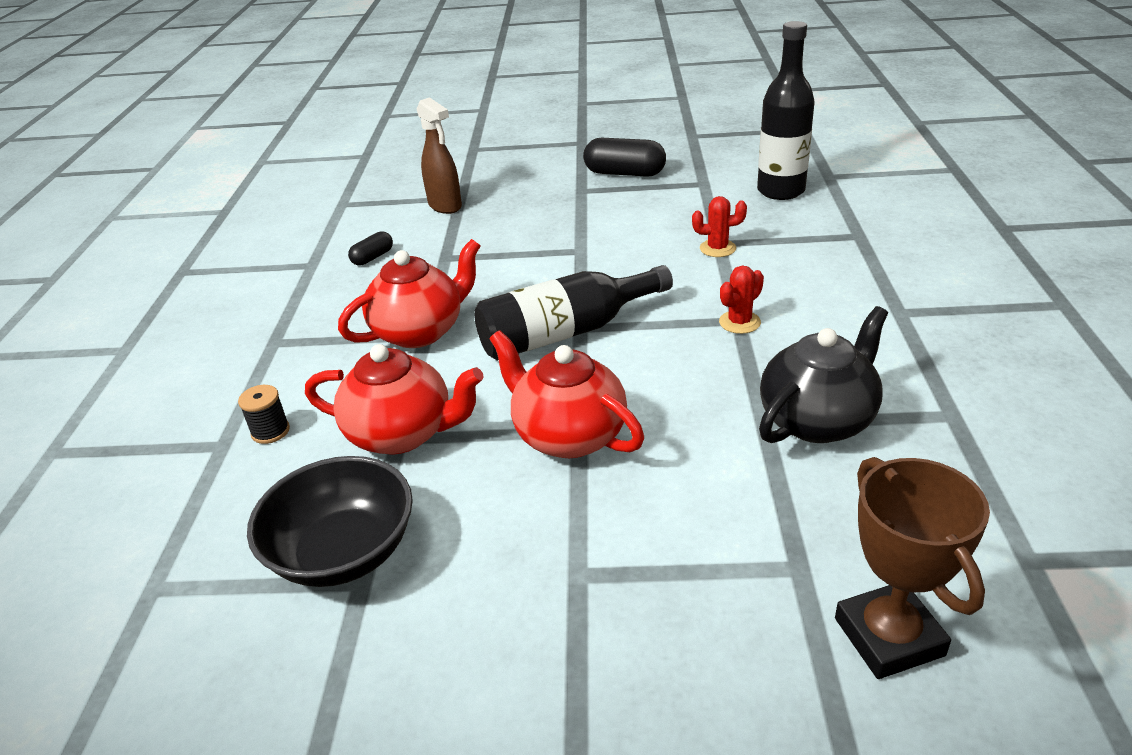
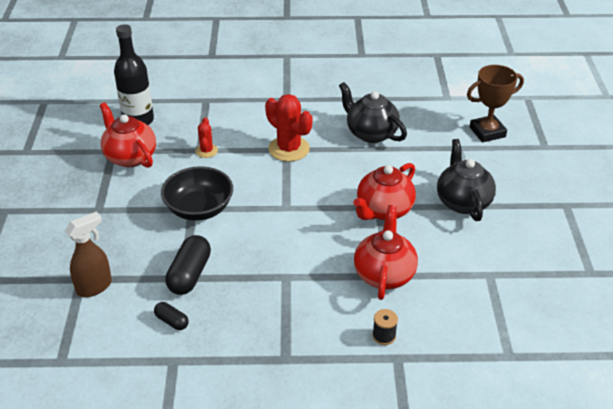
camera: 95 degrees left, 5 degrees up
(344, 552) = (473, 284): black bowl -> black bowl (199, 209)
(420, 331) = (281, 279): red teapot -> red teapot (130, 157)
(566, 332) = (291, 213): black bottle -> none
(591, 557) = (463, 202): none -> black teapot
(624, 173) = (78, 187): black capsule -> black capsule (190, 274)
(739, 322) = (289, 149): red cactus -> red cactus, size x1.84

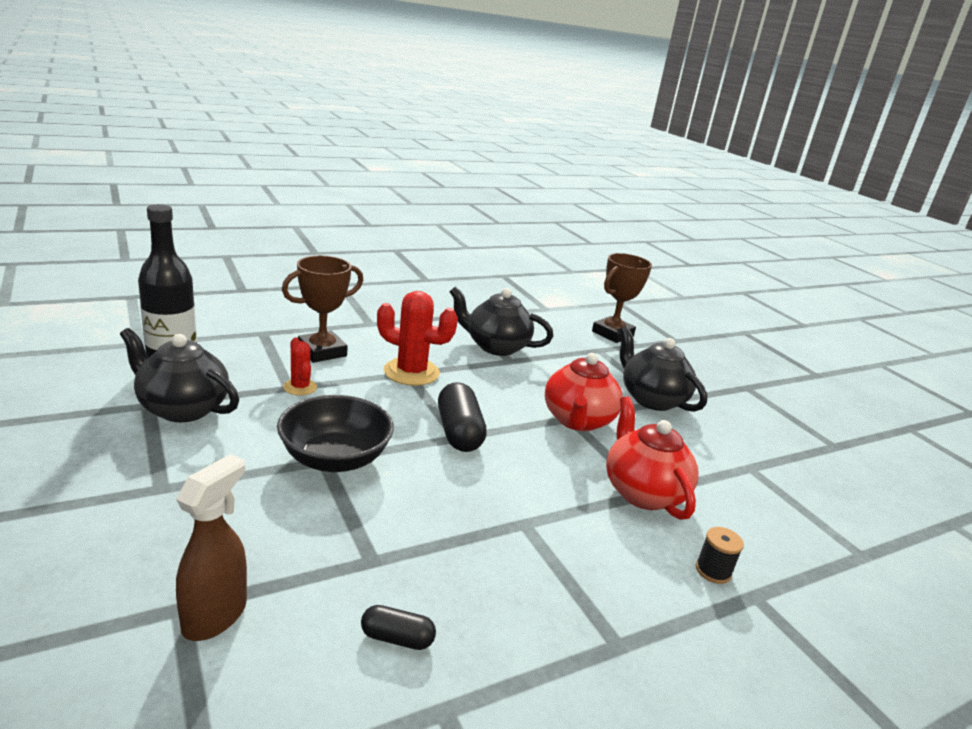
camera: 30 degrees left, 15 degrees down
(130, 157) = (182, 408): red teapot -> black teapot
(190, 274) = (379, 553): black capsule -> black capsule (459, 432)
(237, 122) = (322, 351): none -> brown trophy

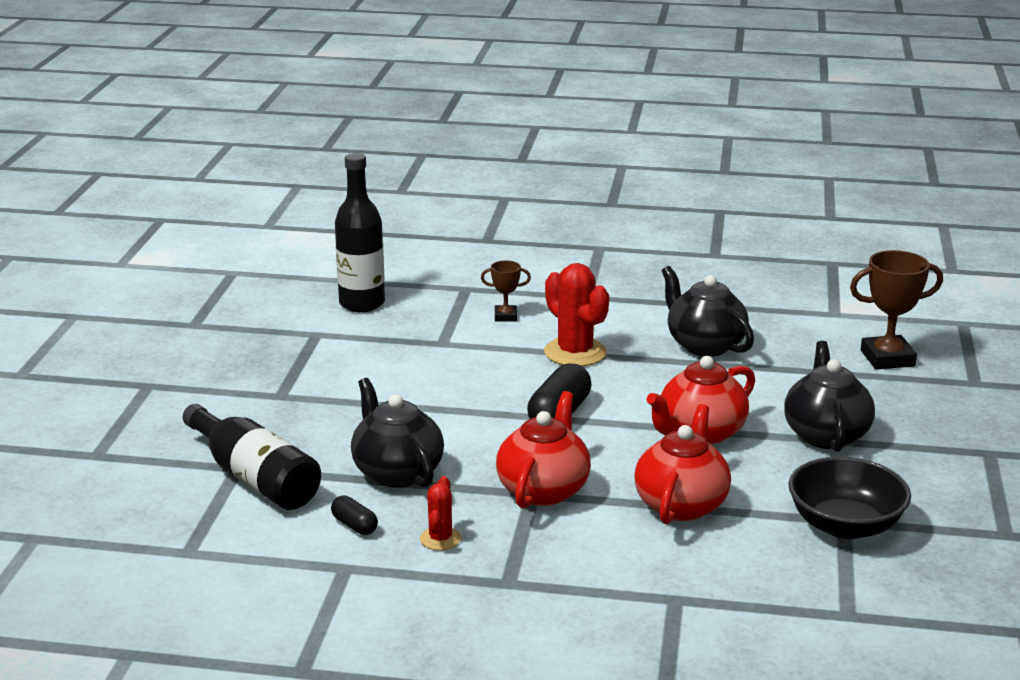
camera: 40 degrees right, 0 degrees up
(182, 408) = (340, 342): black teapot -> black teapot (397, 472)
(215, 616) = (255, 478): brown spray bottle -> black bottle
(300, 387) = (452, 345): red cactus -> red cactus (440, 539)
(322, 351) = (505, 316): brown trophy -> brown trophy, size x0.55
(335, 458) = (425, 407): black bowl -> black bowl (845, 525)
(529, 516) = (544, 490): none -> red teapot
(713, 571) = (662, 573): black spool -> none

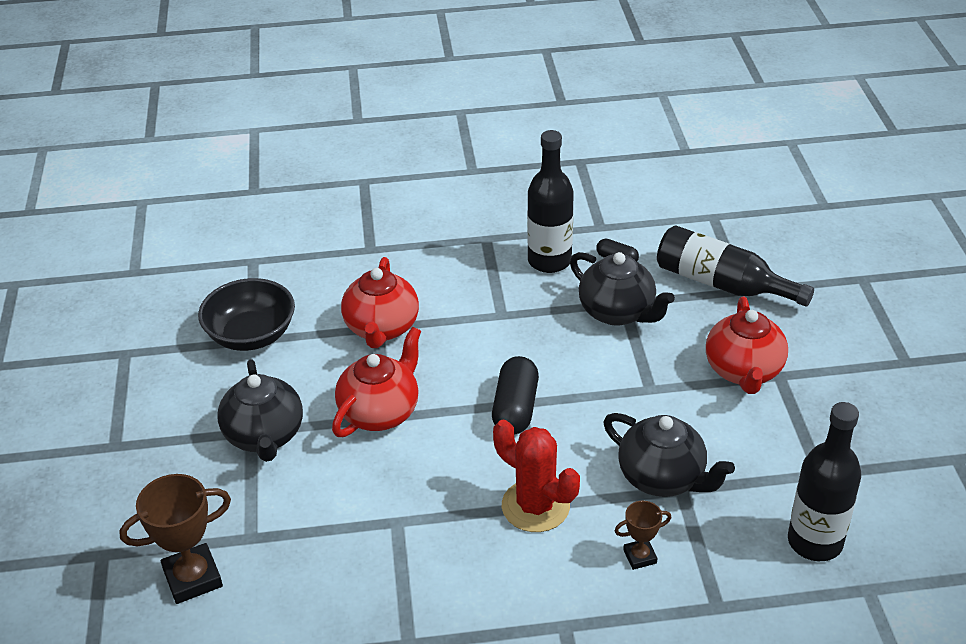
camera: 165 degrees right, 15 degrees up
(440, 539) = (549, 261): red cactus -> black bottle
(544, 490) = (494, 319): red teapot -> red teapot (743, 371)
(704, 345) = (399, 554): black teapot -> black teapot (662, 478)

